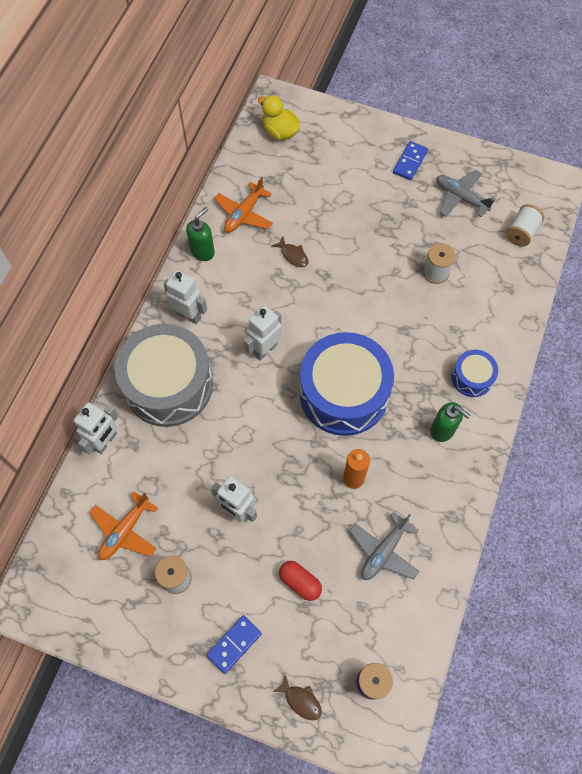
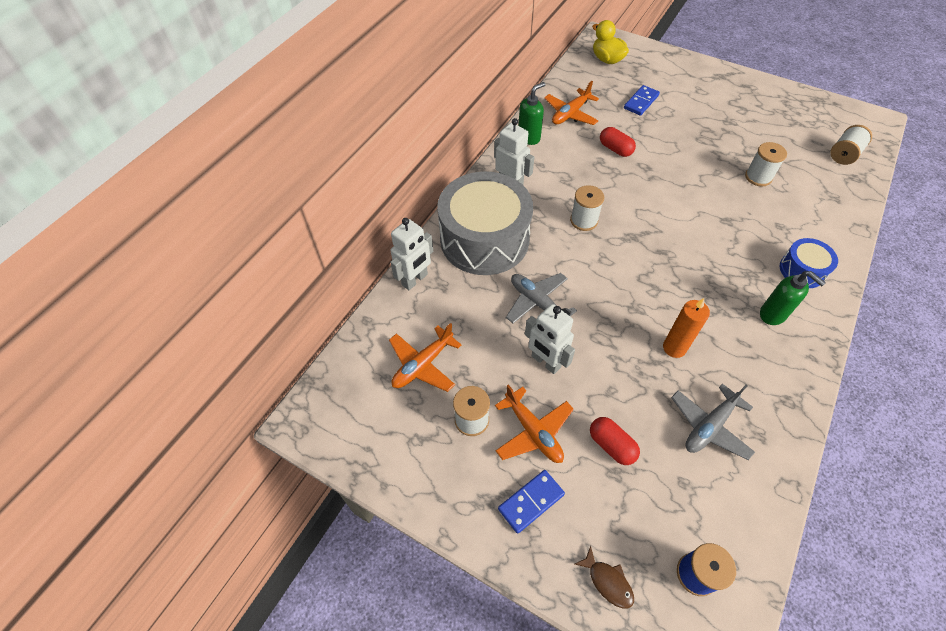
camera: 10 degrees right, 10 degrees down
(231, 580) = (533, 431): none -> orange plane
(265, 349) = (584, 220): white robot -> white spool
(293, 255) = (615, 149): brown fish -> red capsule
(343, 393) = (664, 268): blue drum -> none
(410, 162) = (729, 91): blue domino -> blue domino (641, 102)
(461, 197) = (780, 122): grey plane -> grey plane (537, 303)

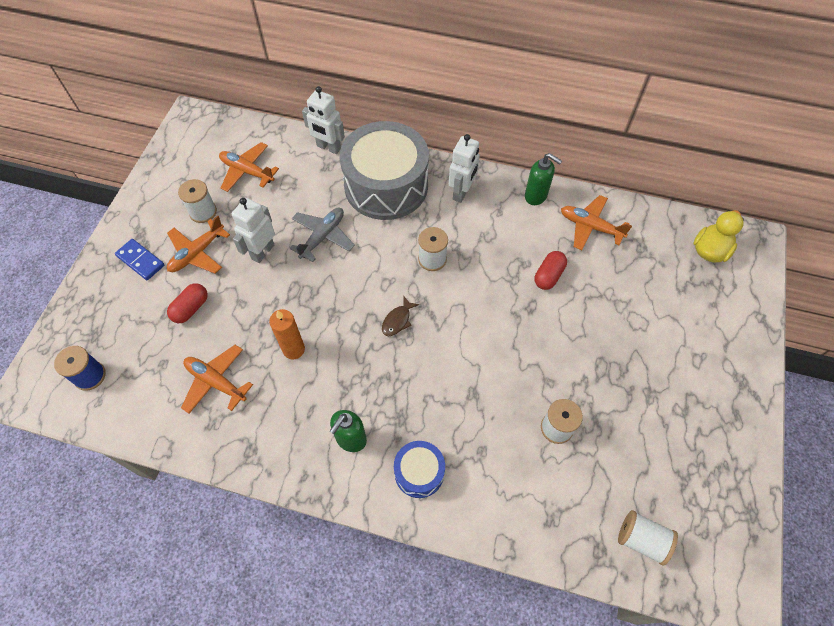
camera: 75 degrees right, 5 degrees up
(608, 581) = (84, 317): brown fish -> brown fish (397, 320)
(641, 102) = (643, 294): blue domino -> none
(709, 426) = (216, 382): grey plane -> orange plane

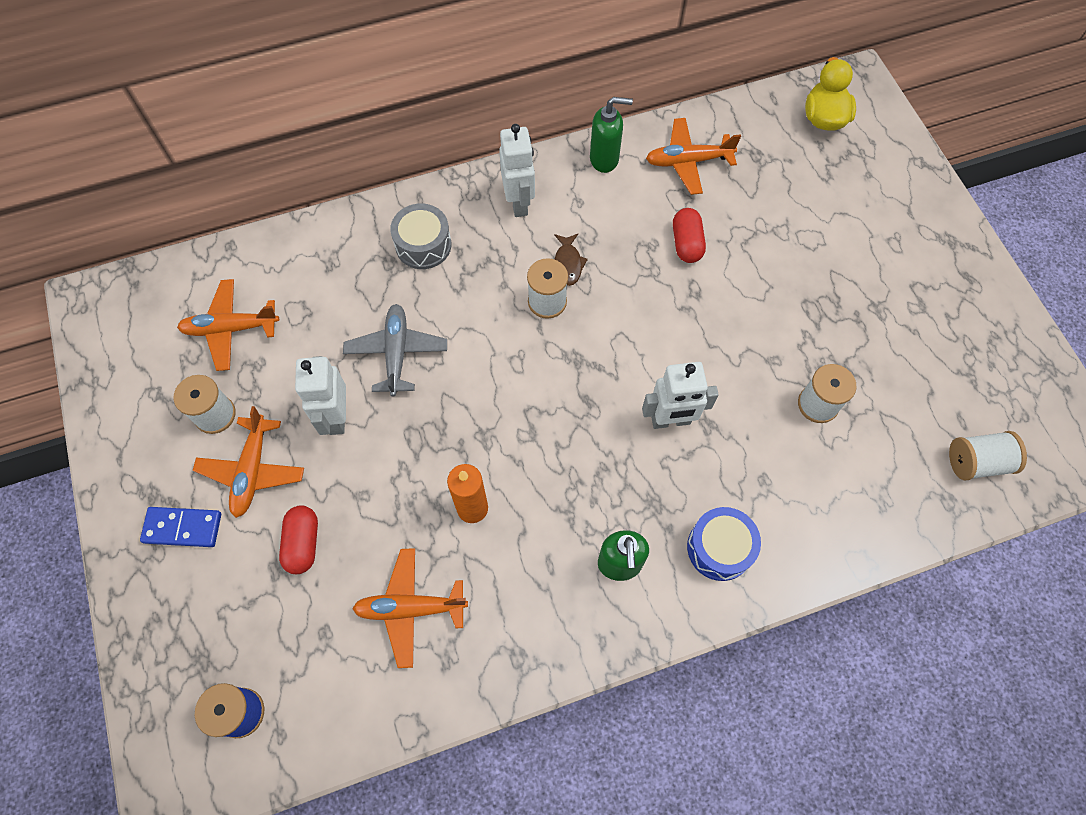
camera: 35 degrees left, 5 degrees up
(328, 147) = (313, 238): white robot -> white robot (671, 420)
(386, 185) = (423, 245): grey drum -> grey drum, size x0.47
(397, 320) = (564, 396): brown fish -> brown fish (568, 264)

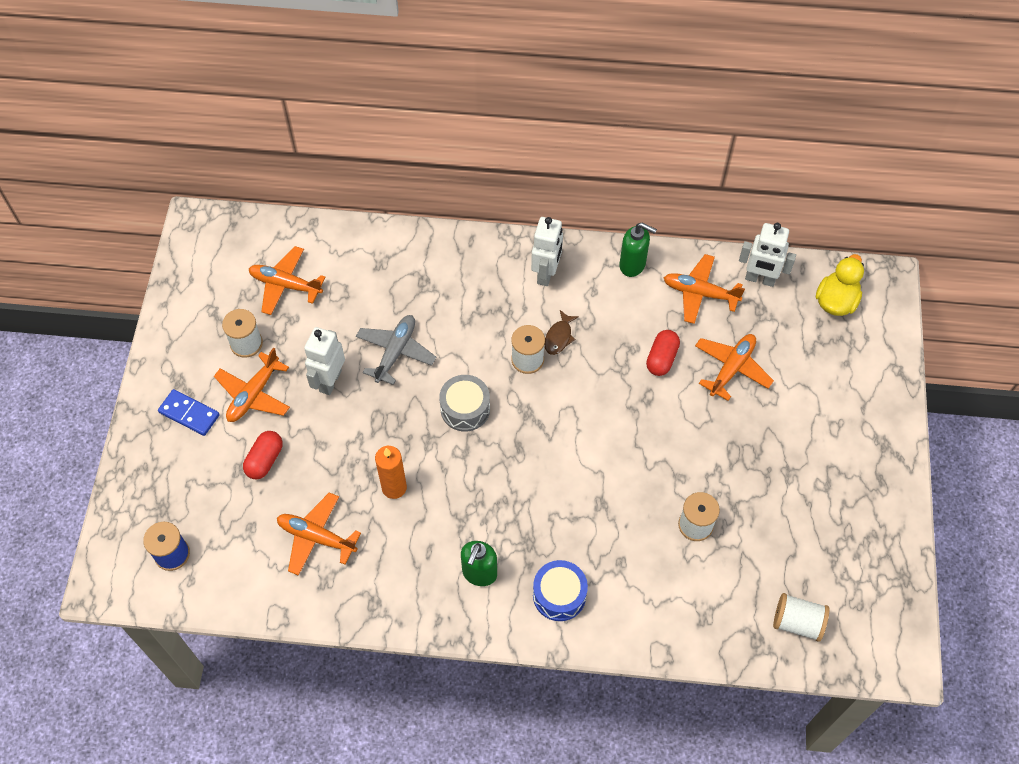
camera: 25 degrees right, 5 degrees down
(423, 245) = (456, 278): grey drum -> grey drum (465, 409)
(671, 420) = (573, 488): white robot -> white robot (760, 279)
(762, 225) = (731, 368): none -> orange plane

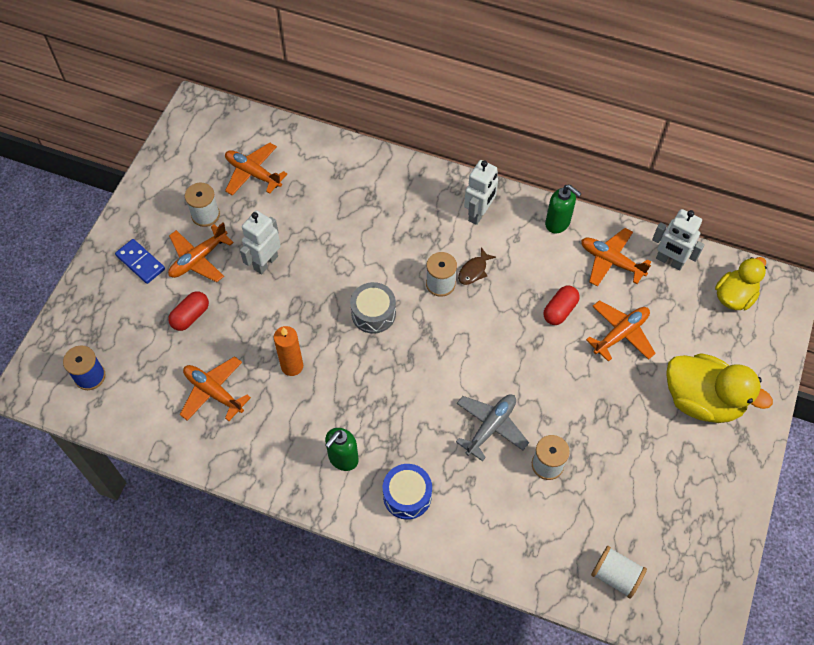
camera: 15 degrees right, 0 degrees up
(395, 352) = (328, 251): grey plane -> grey plane (490, 427)
(833, 418) = (702, 400): none -> yellow duck

